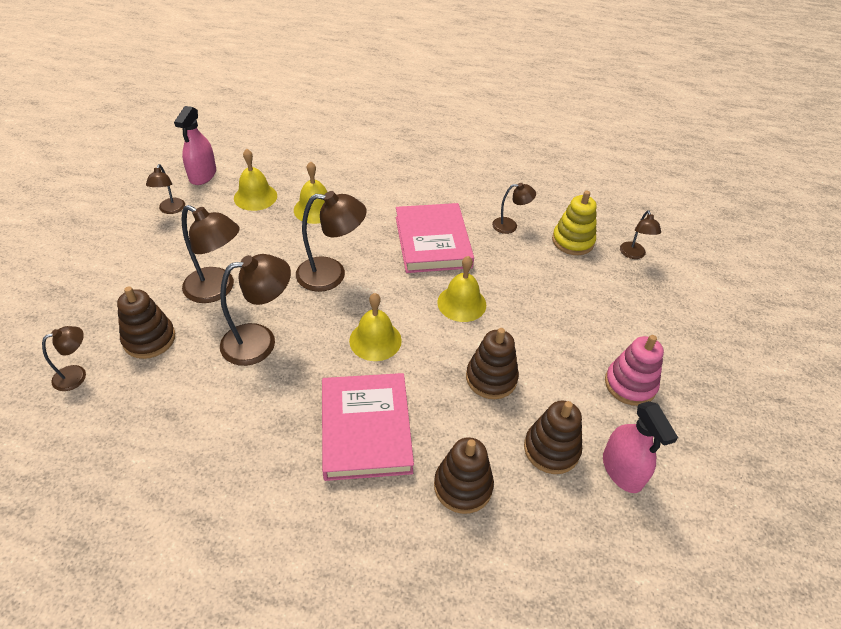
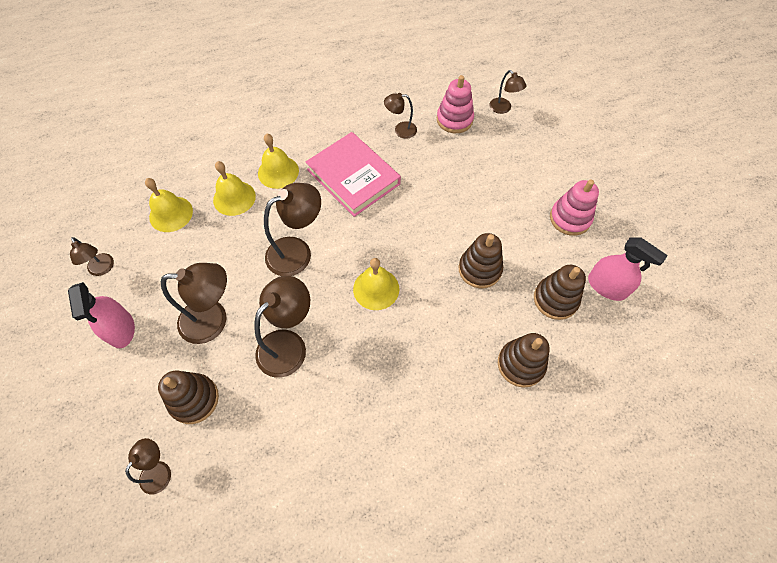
camera: 30 degrees left, 15 degrees up
(203, 175) = (102, 217): pink spray bottle -> pink spray bottle (121, 329)
(366, 429) = (425, 364): pink book -> none
(461, 303) = (415, 219): yellow bell -> yellow bell (278, 172)
(510, 226) = (400, 130): brown lamp -> brown lamp turned 150 degrees counterclockwise
(573, 241) = (454, 120): yellow stacking toy -> pink stacking toy

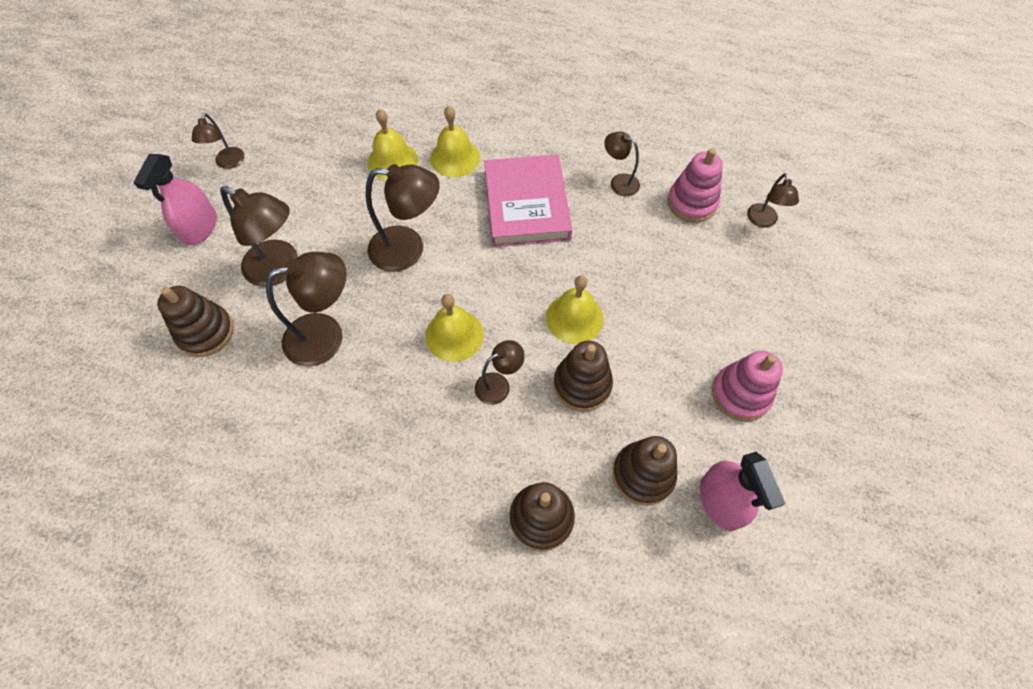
camera: 35 degrees right, 0 degrees up
(159, 470) = (129, 377): brown lamp -> brown lamp (499, 384)
(171, 214) = (324, 144): yellow bell -> yellow bell (574, 318)

